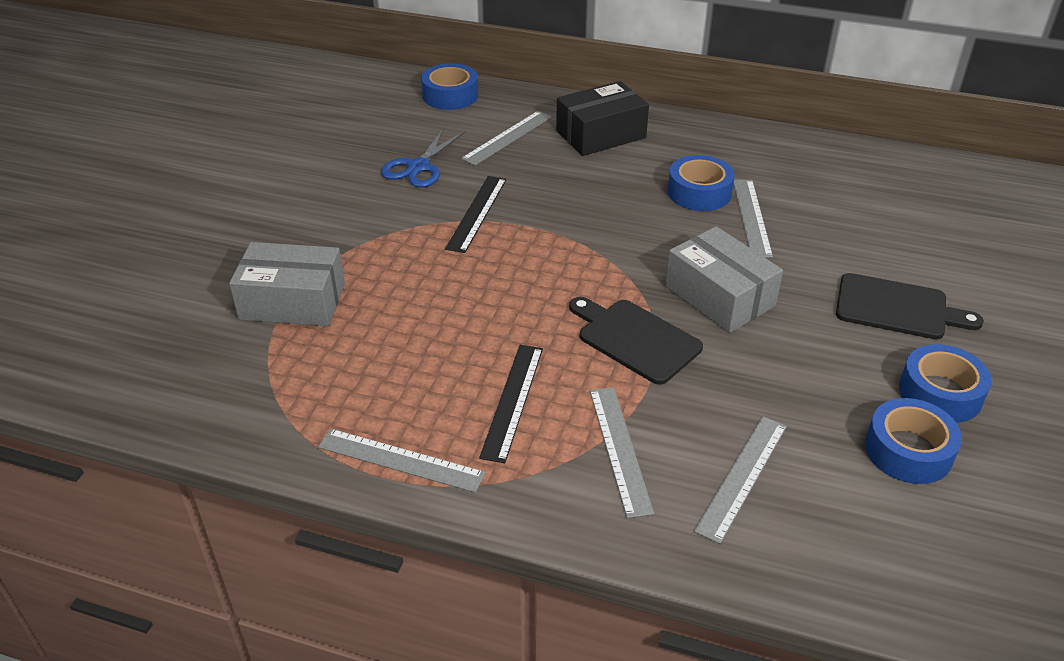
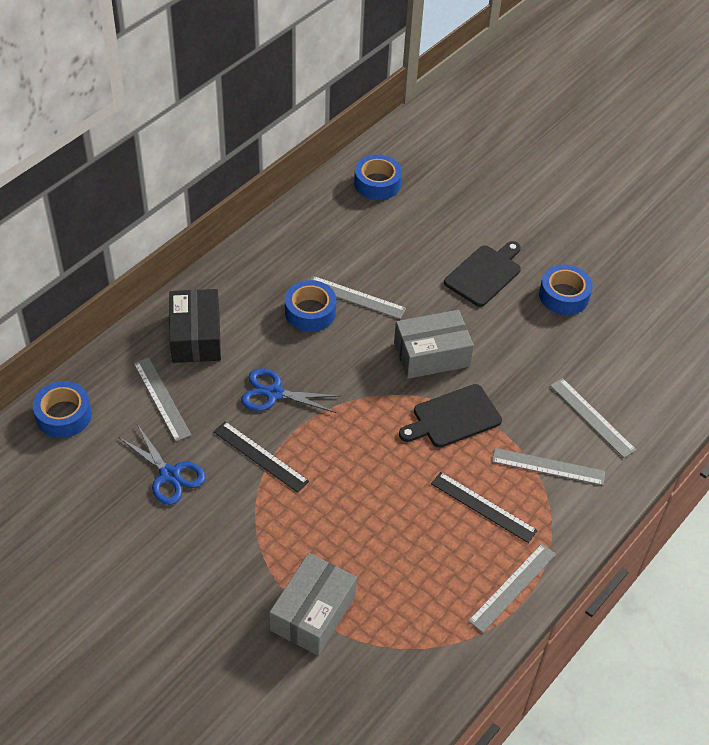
camera: 70 degrees left, 10 degrees up
(566, 199) = (274, 393): none -> blue scissors
(908, 451) = (601, 334): blue tape -> blue tape (377, 183)

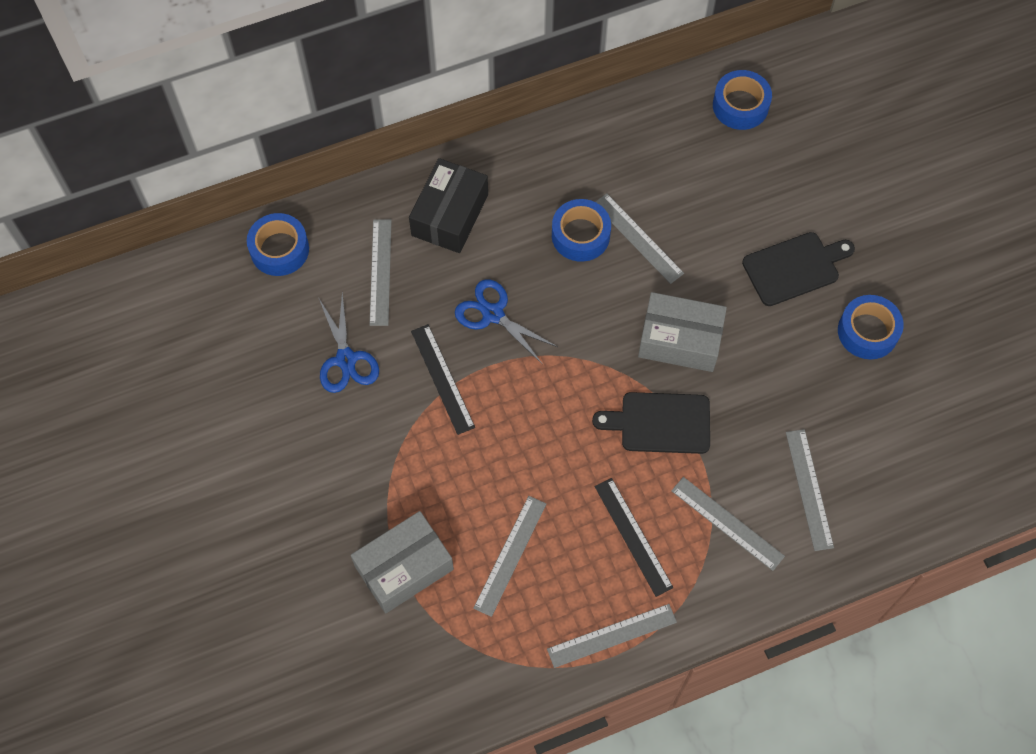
camera: 30 degrees right, 15 degrees up
(395, 564) = (510, 555): none -> grey ruler

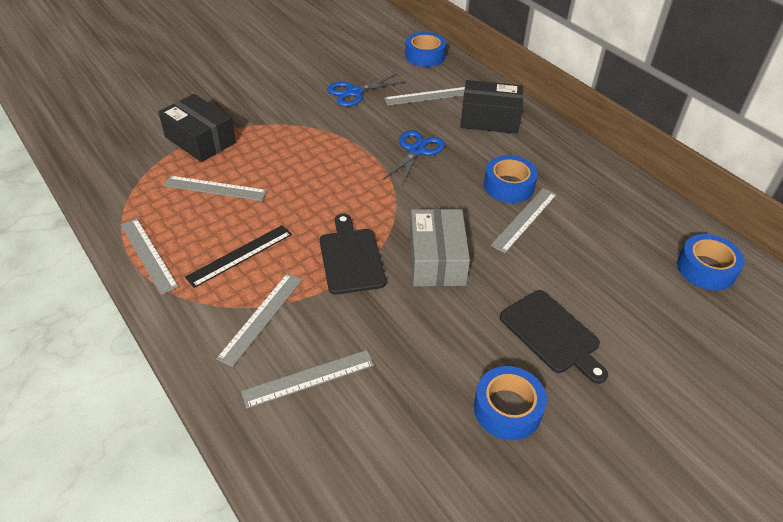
camera: 75 degrees right, 20 degrees down
(404, 568) = (200, 140): grey box -> black box
(442, 378) = (353, 135): black ruler -> none

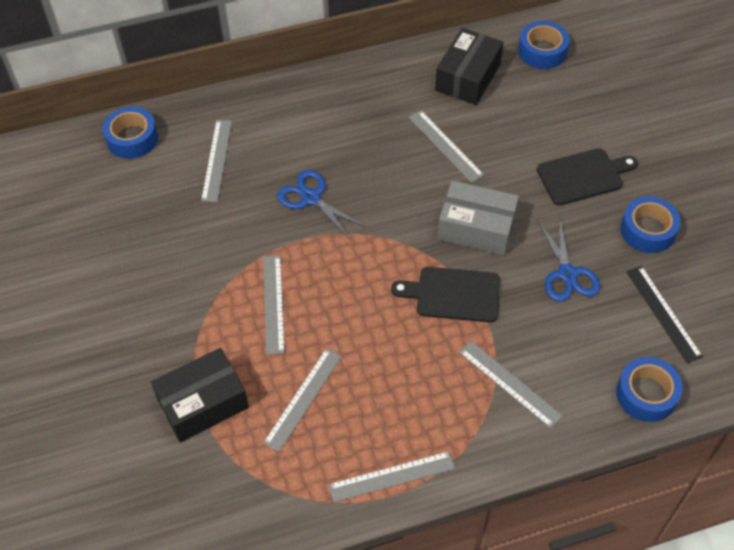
camera: 70 degrees left, 10 degrees up
(240, 255) = (420, 389): black ruler -> black ruler (663, 313)
(308, 378) = (588, 358): grey ruler -> grey ruler (273, 303)
(354, 92) = (176, 227): blue scissors -> blue scissors (567, 274)
(489, 119) = (283, 120): black box -> black box (467, 77)
(508, 186) = (395, 141): blue tape -> blue tape (646, 394)

